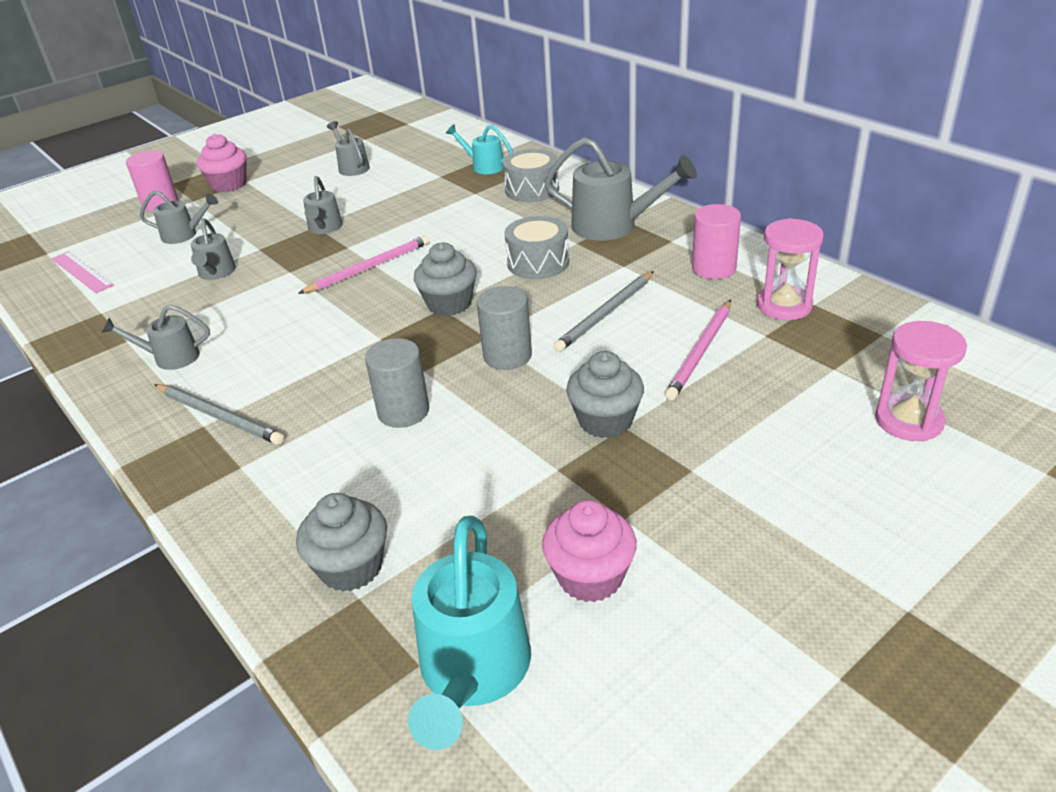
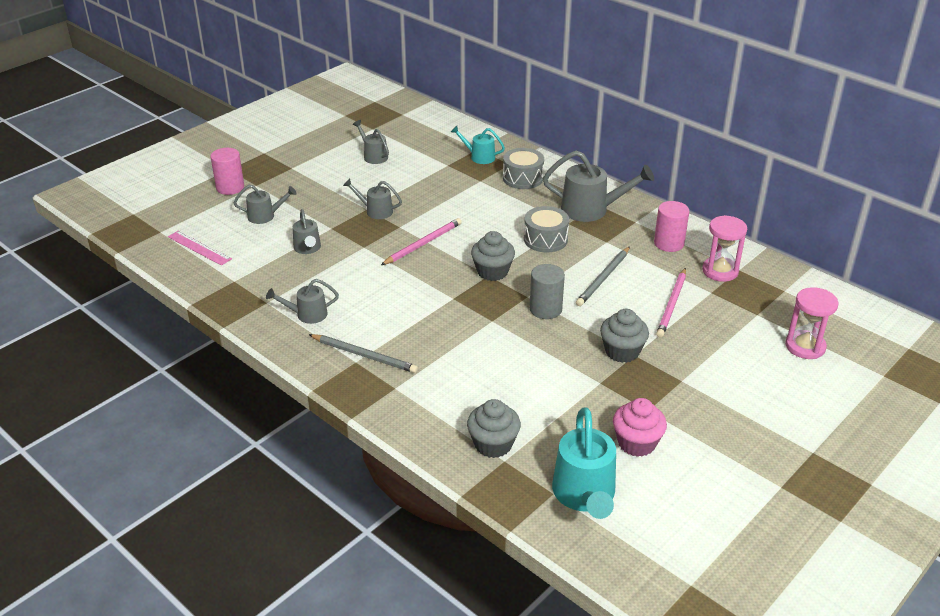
camera: 10 degrees left, 0 degrees up
(229, 185) = (279, 171): pink cupcake -> none
(324, 228) = (375, 211): grey watering can -> grey watering can turned 120 degrees clockwise
(403, 411) = (489, 349): grey cylinder -> none

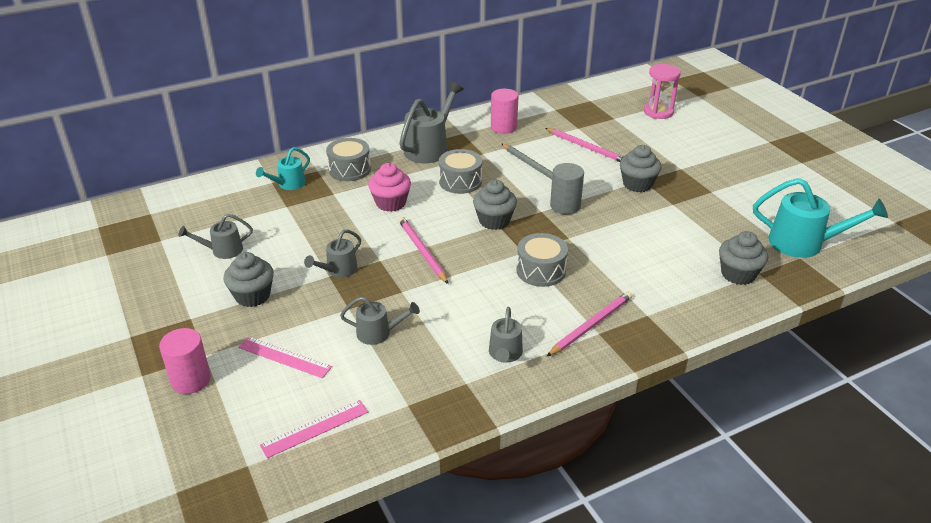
camera: 70 degrees left, 0 degrees up
(265, 216) = (284, 357): grey watering can -> pink ruler
(326, 184) = (252, 296): none -> grey cupcake
(364, 355) = (591, 325): grey pencil -> pink pencil
(430, 313) = (541, 270): none -> grey drum
(636, 443) = (748, 206): pink cupcake -> pink cupcake (390, 203)
(720, 271) = (553, 117): pink hourglass -> none

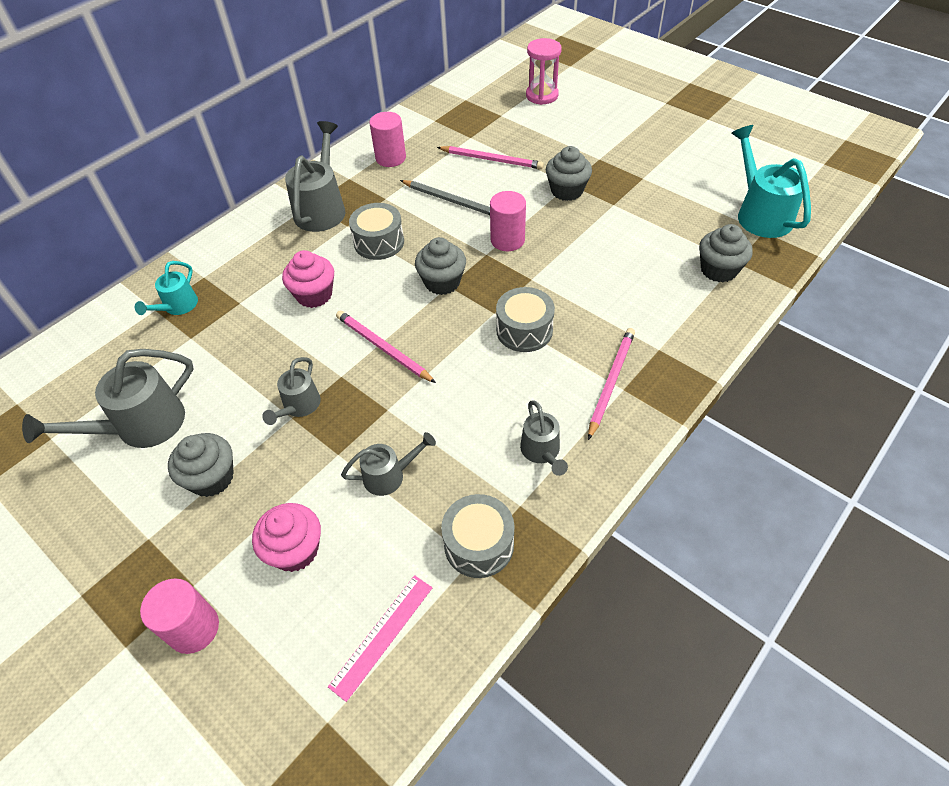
camera: 20 degrees left, 15 degrees up
(222, 250) = (140, 427): grey watering can -> grey watering can, size x1.75
(284, 357) = (295, 550): pink ruler -> pink cupcake
(349, 169) = (242, 264): grey drum -> grey drum (479, 544)
(565, 206) = (507, 240): grey cylinder -> pink cylinder
(804, 243) = (759, 213): turquoise watering can -> turquoise watering can turned 105 degrees counterclockwise

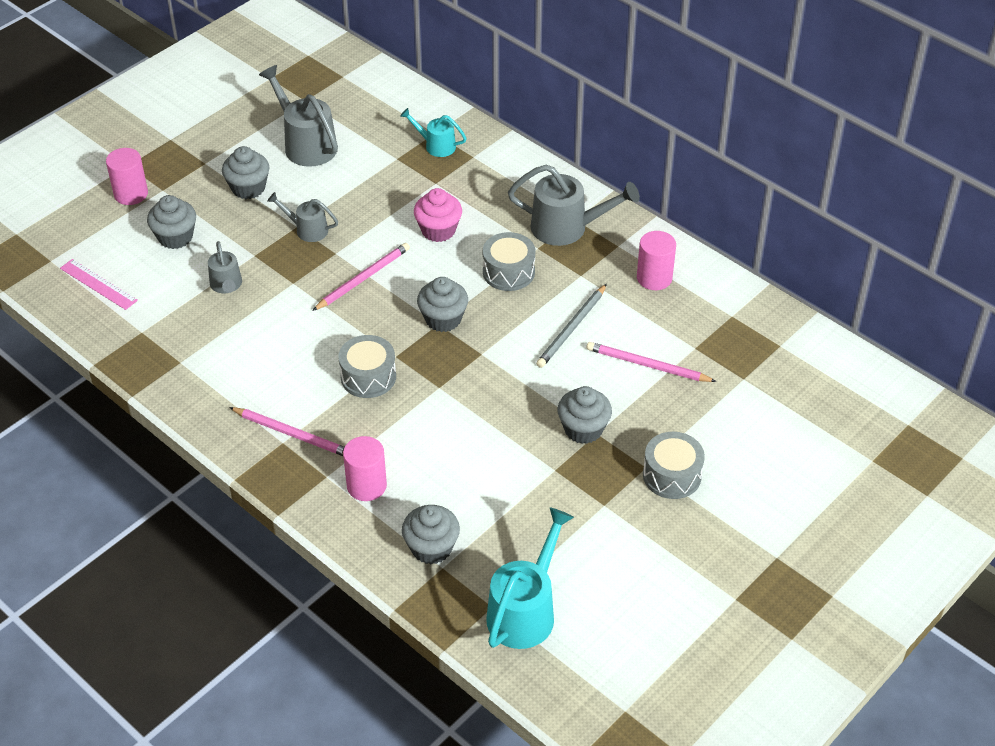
camera: 90 degrees right, 5 degrees down
(295, 550) = (175, 237): pink cupcake -> grey cupcake
(479, 544) = (152, 336): grey drum -> grey drum (672, 475)
(492, 160) = (647, 365): pink pencil -> pink pencil turned 90 degrees clockwise
(507, 240) = (501, 371): pink cylinder -> pink cylinder (366, 486)
(542, 95) = (791, 422): pink hourglass -> none
(542, 452) = (226, 379): grey watering can -> none
(759, 213) = (525, 610): turquoise watering can -> turquoise watering can turned 45 degrees counterclockwise

